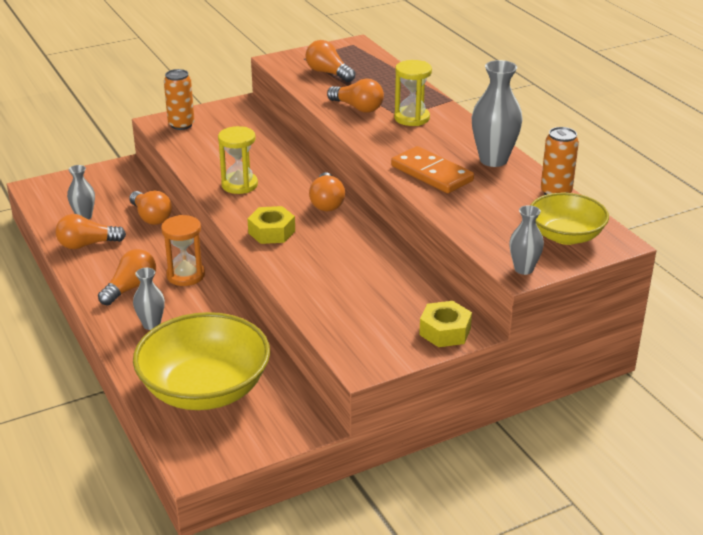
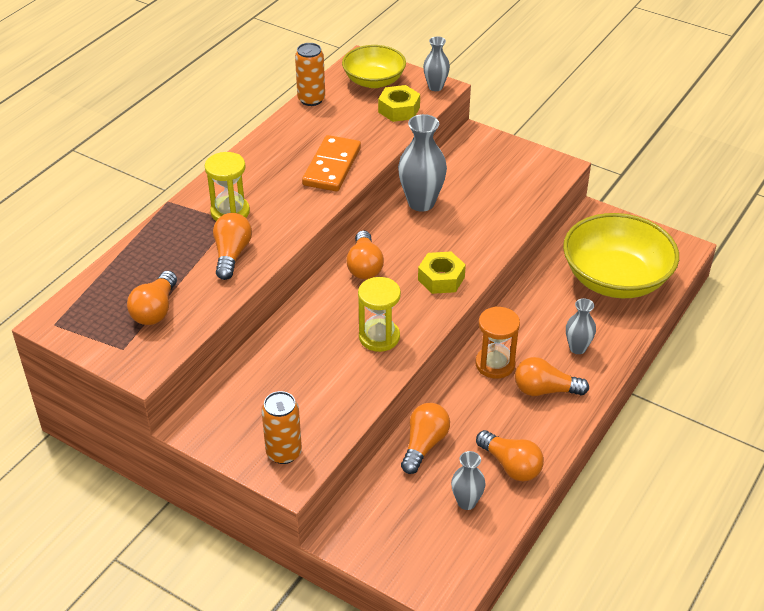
camera: 120 degrees left, 10 degrees up
(327, 203) = (364, 266): orange light bulb -> orange light bulb turned 120 degrees clockwise
(445, 331) = (488, 145): yellow nut -> yellow nut (399, 109)
(493, 160) = (280, 142): grey vase -> grey vase (421, 203)

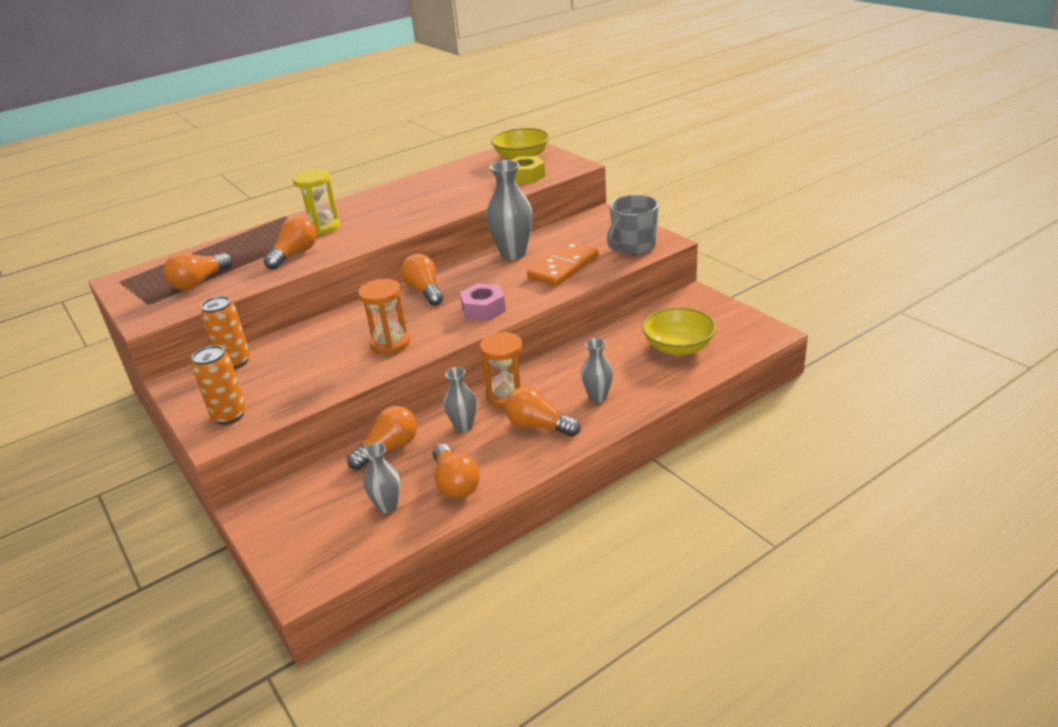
camera: 25 degrees right, 10 degrees down
(311, 99) = (459, 165): orange can -> orange can (235, 362)
(332, 166) = (433, 207): orange domino -> orange domino (563, 267)
(364, 266) = (424, 291): orange light bulb -> orange light bulb turned 135 degrees clockwise
(379, 337) = (390, 343): yellow hourglass -> orange hourglass
(435, 87) = (571, 165): grey vase -> grey vase (463, 426)
(441, 279) = (483, 309): yellow nut -> pink nut
(534, 176) = (633, 246): none -> grey mug
(615, 279) = (678, 347): yellow bowl -> yellow bowl, size x0.61

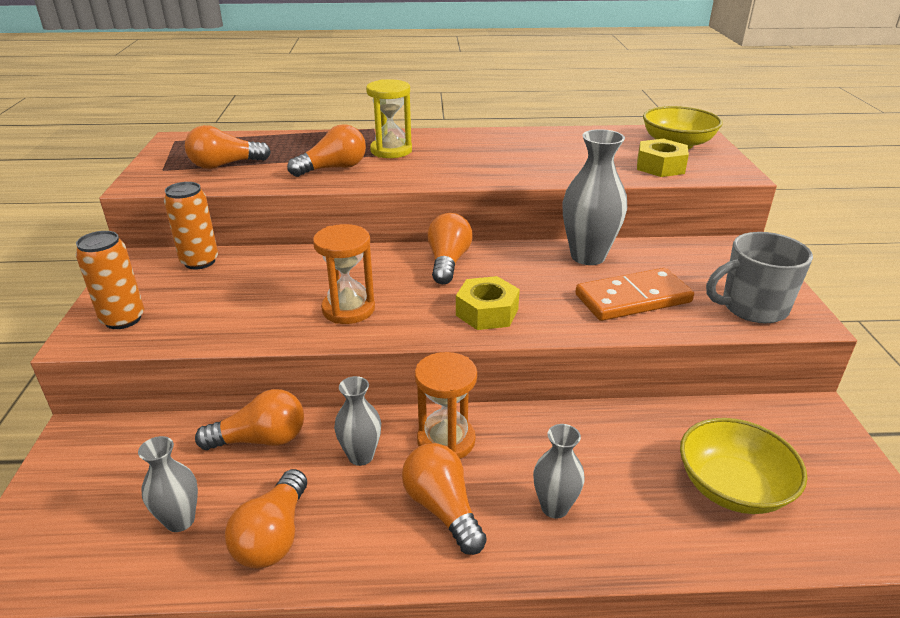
camera: 30 degrees right, 0 degrees up
(483, 309) = (487, 312): pink nut -> yellow nut

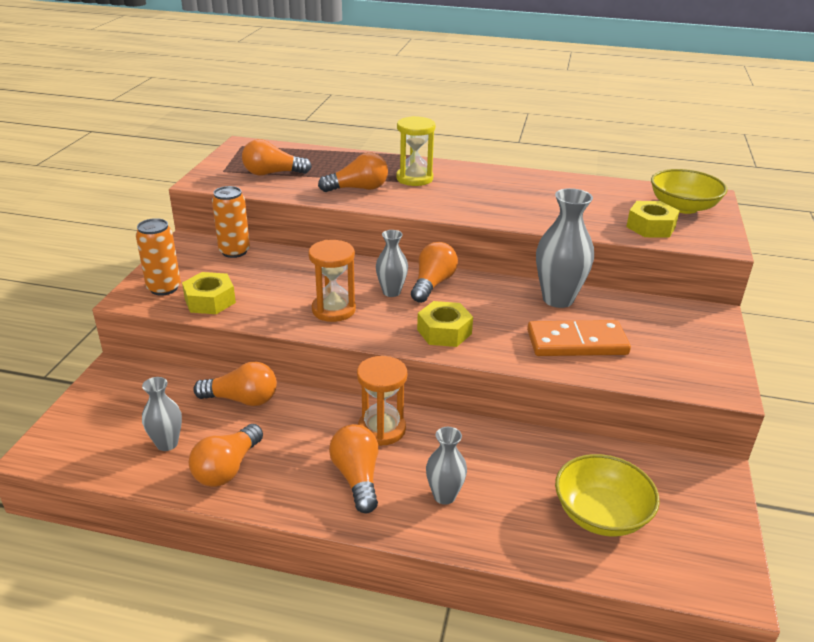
camera: 15 degrees right, 0 degrees up
(189, 324) = (210, 301): none -> yellow nut
(361, 456) = (311, 427): grey vase -> grey vase (391, 292)
(752, 307) = (682, 369): grey mug -> none

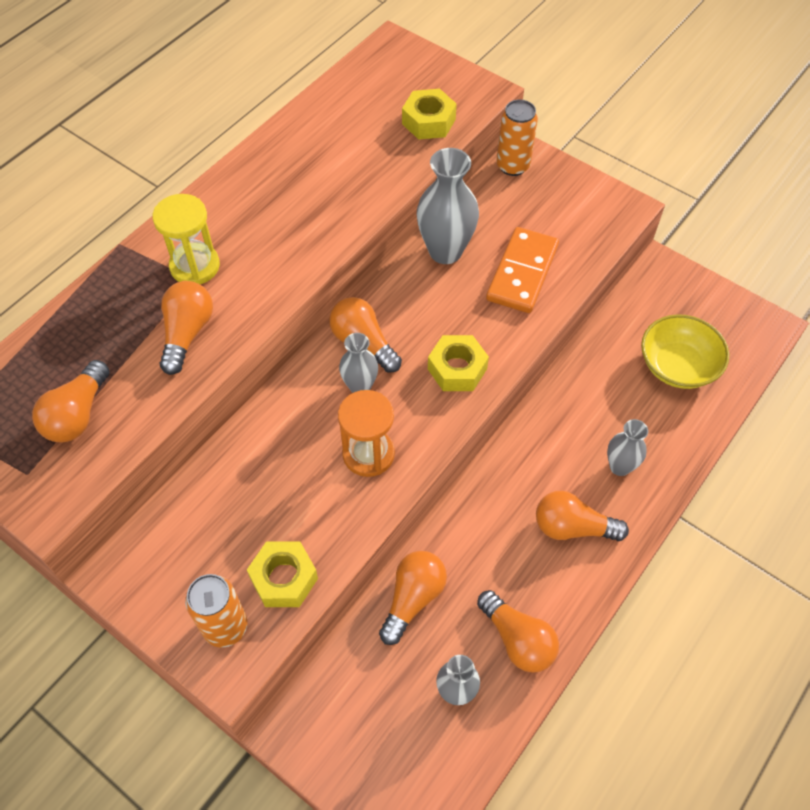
camera: 65 degrees left, 25 degrees up
(234, 251) = (174, 522): orange can -> orange can (513, 166)
(382, 429) = (514, 483): orange hourglass -> none
(683, 207) = (402, 76): yellow bowl -> none

